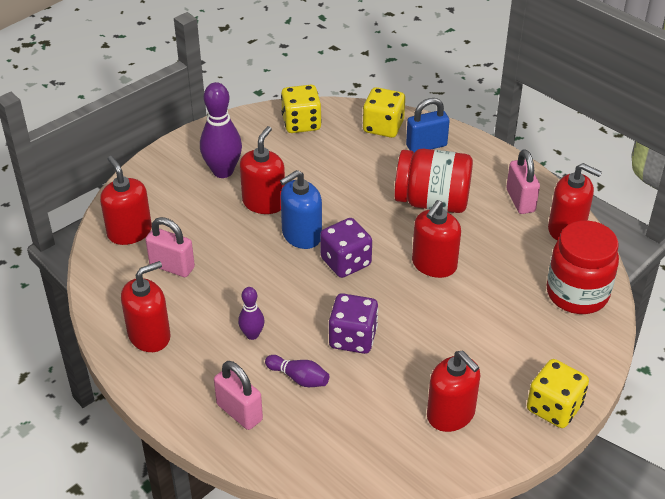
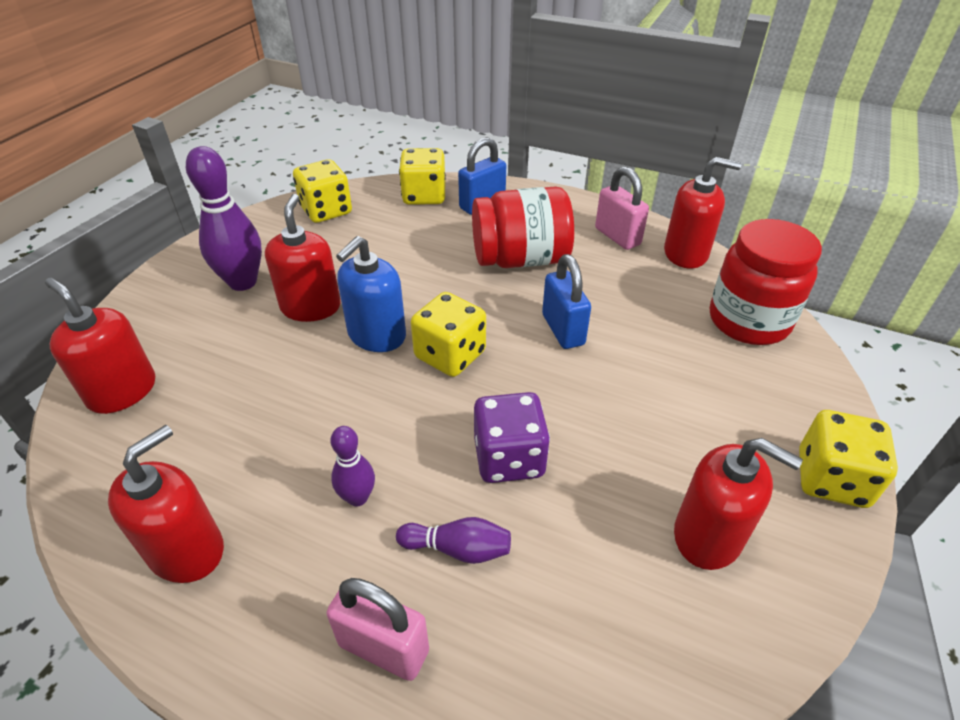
camera: 20 degrees left, 0 degrees up
(172, 266) = (200, 425): pink padlock -> none
(345, 262) = (450, 355): purple dice -> yellow dice
(434, 264) = (563, 330): red soap dispenser -> blue padlock

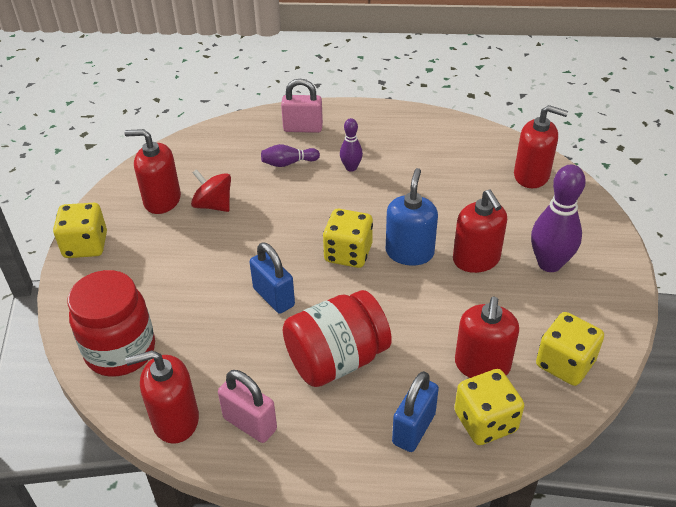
camera: 160 degrees right, 0 degrees up
(187, 550) = (414, 131): red soap dispenser -> red soap dispenser (482, 365)
(509, 458) = (279, 205): purple dice -> none
(616, 494) = (213, 205): none -> red spinning top

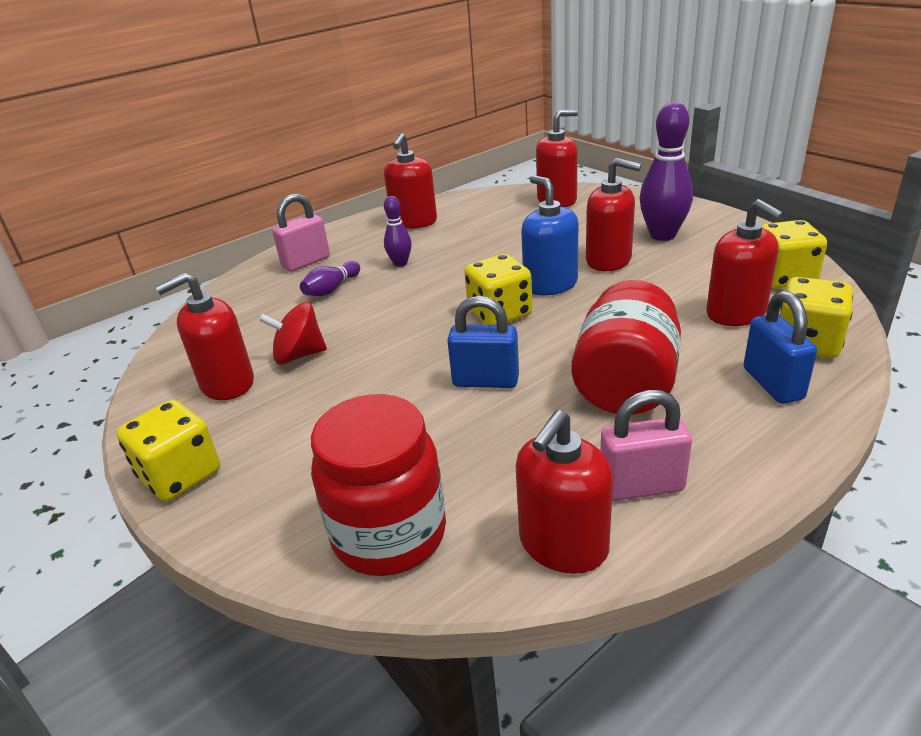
camera: 40 degrees left, 10 degrees down
(408, 133) = (414, 222): none -> red soap dispenser

